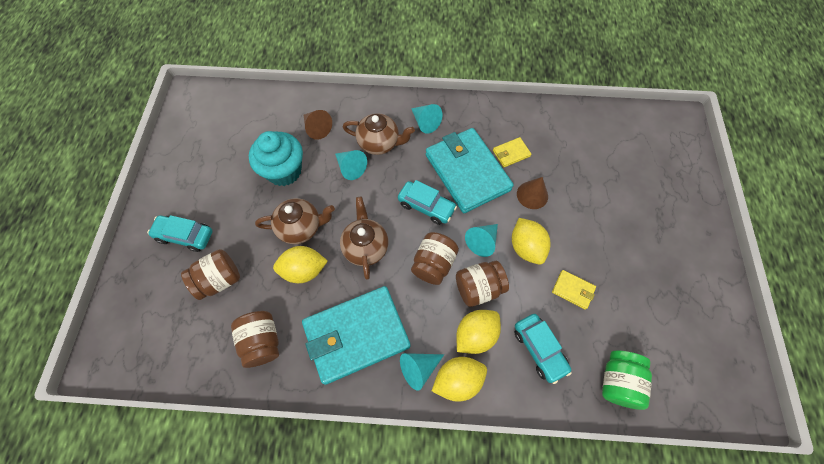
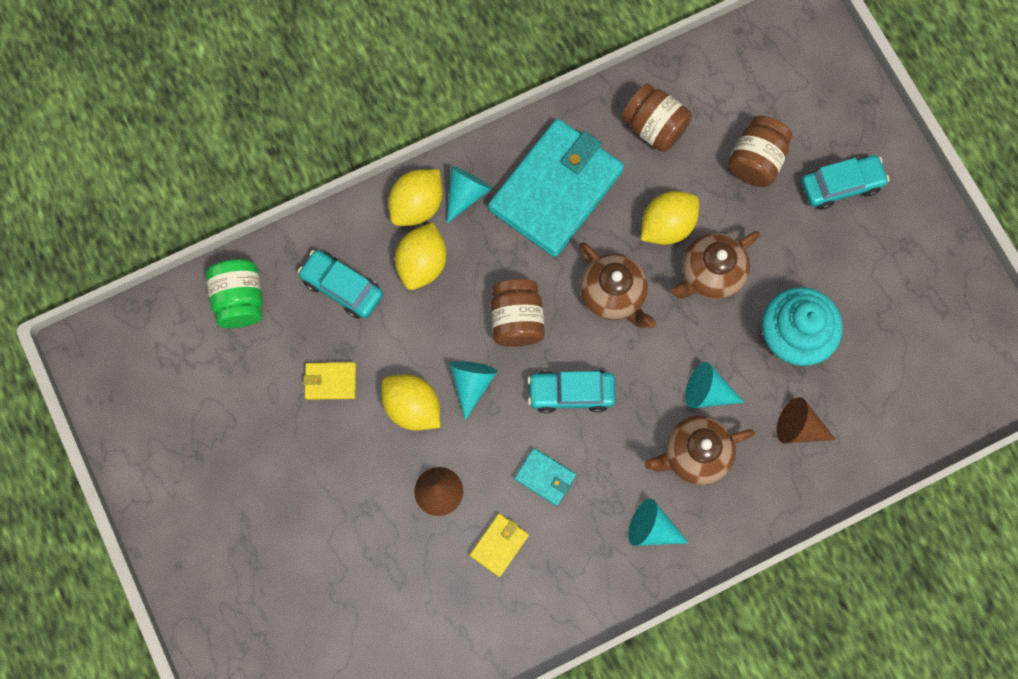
camera: 150 degrees right, 10 degrees up
(467, 172) = (545, 477): turquoise wallet -> turquoise wallet, size x0.41
(478, 288) = (446, 320): brown jar -> none

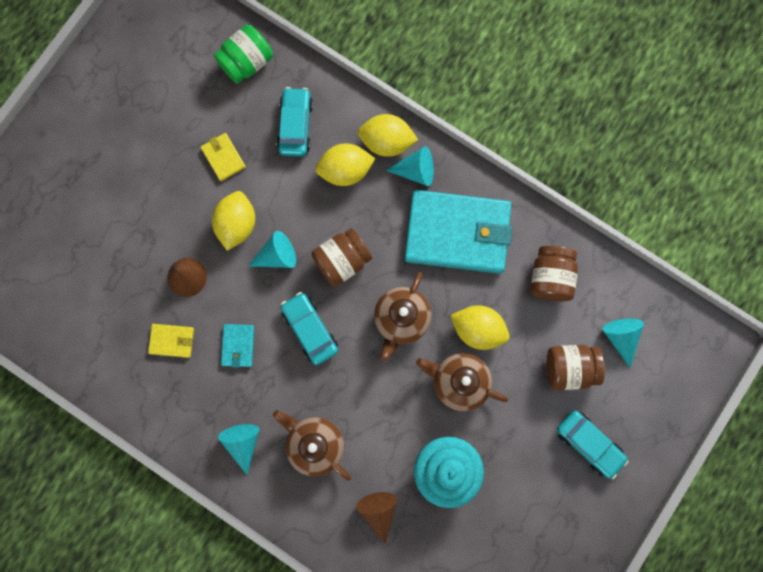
camera: 60 degrees right, 5 degrees up
(707, 392) = (367, 429): turquoise cone -> turquoise cone (620, 337)

